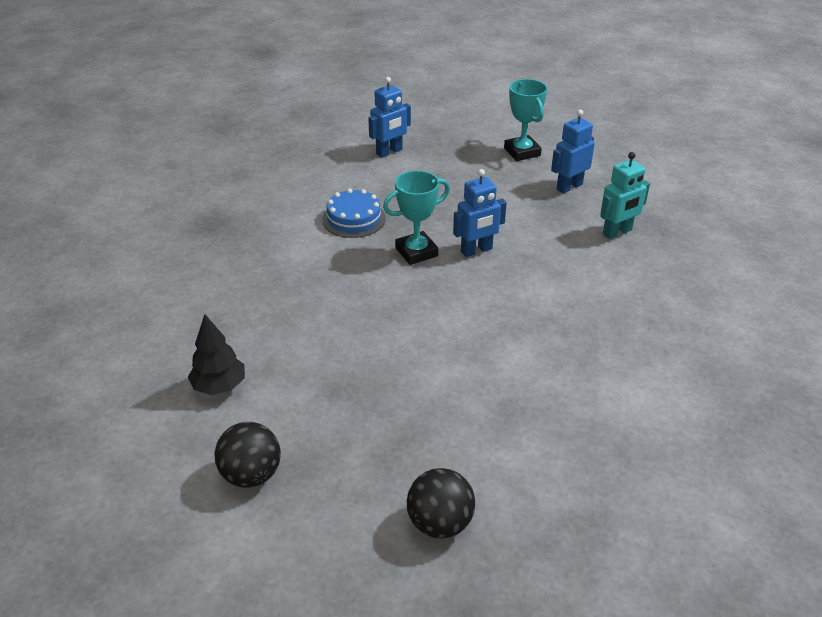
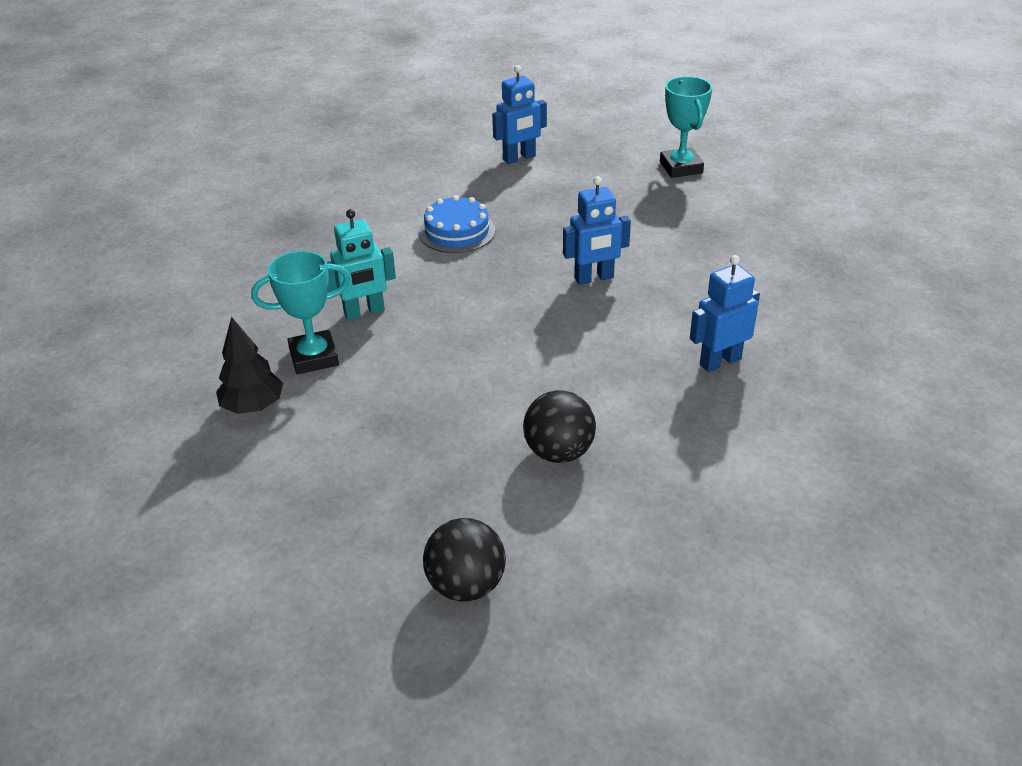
camera: 10 degrees right, 0 degrees up
(251, 475) = (263, 507): black ball -> black ball (559, 452)
(416, 252) = (521, 274): turquoise trophy -> turquoise trophy (314, 357)
(569, 187) = (728, 212): blue robot -> blue robot (720, 361)
(617, 232) = (775, 269): turquoise robot -> turquoise robot (364, 312)

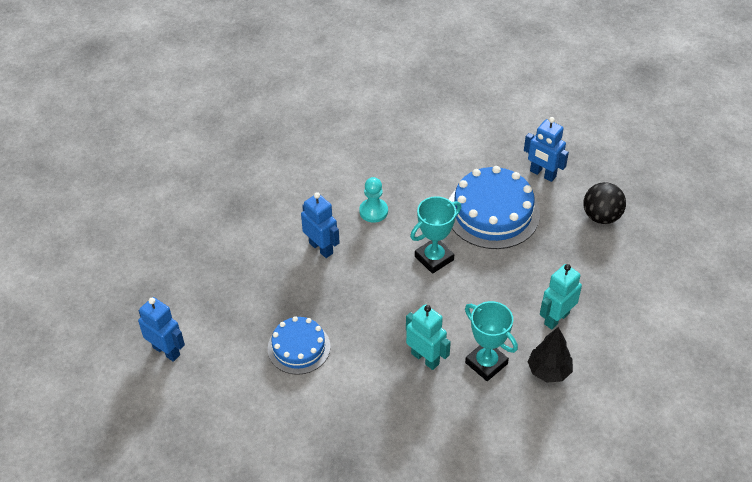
camera: 115 degrees left, 10 degrees up
(321, 445) = (556, 318): none -> turquoise robot
(559, 452) = (492, 212): black ball -> blue cake
(632, 336) = (373, 211): none -> turquoise pawn
(681, 167) = (146, 242): turquoise trophy -> turquoise trophy (434, 258)
(720, 361) = (376, 168): blue robot -> blue robot (542, 174)

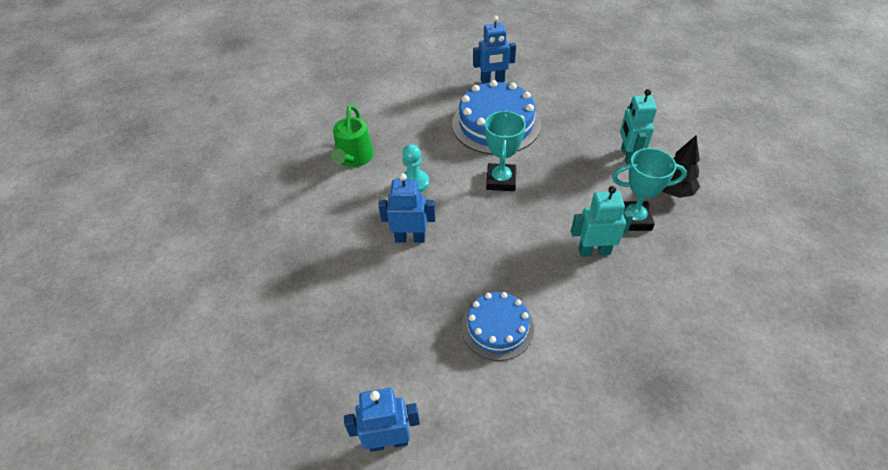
camera: 45 degrees left, 0 degrees up
(358, 160) = (354, 158): none -> green watering can
(601, 216) = (561, 81): black ball -> none

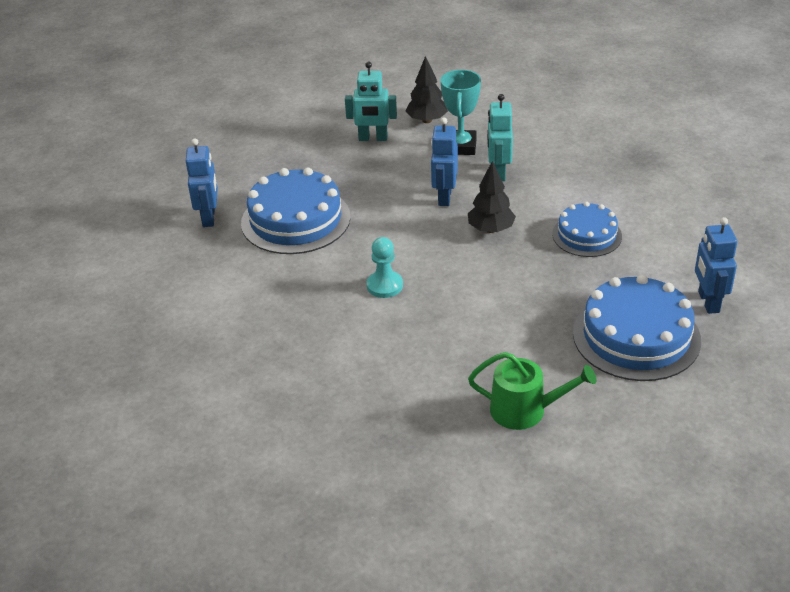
camera: 85 degrees left, 10 degrees down
(339, 366) = (636, 336): none -> blue cake
(354, 158) = (328, 338): green watering can -> green watering can (525, 410)
(410, 238) = (472, 289): blue robot -> blue robot (444, 197)
(498, 248) = (491, 229): none -> black tree
(501, 180) = (393, 222): turquoise trophy -> none

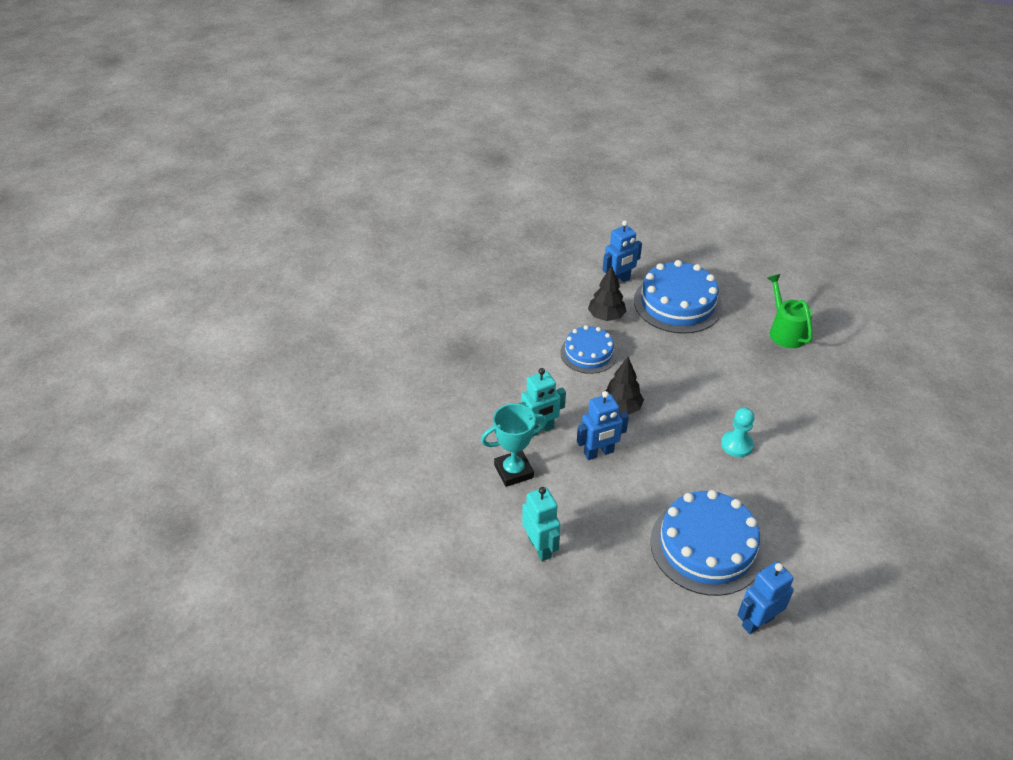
camera: 120 degrees left, 5 degrees up
(427, 120) = (482, 516): black tree -> black tree (606, 317)

